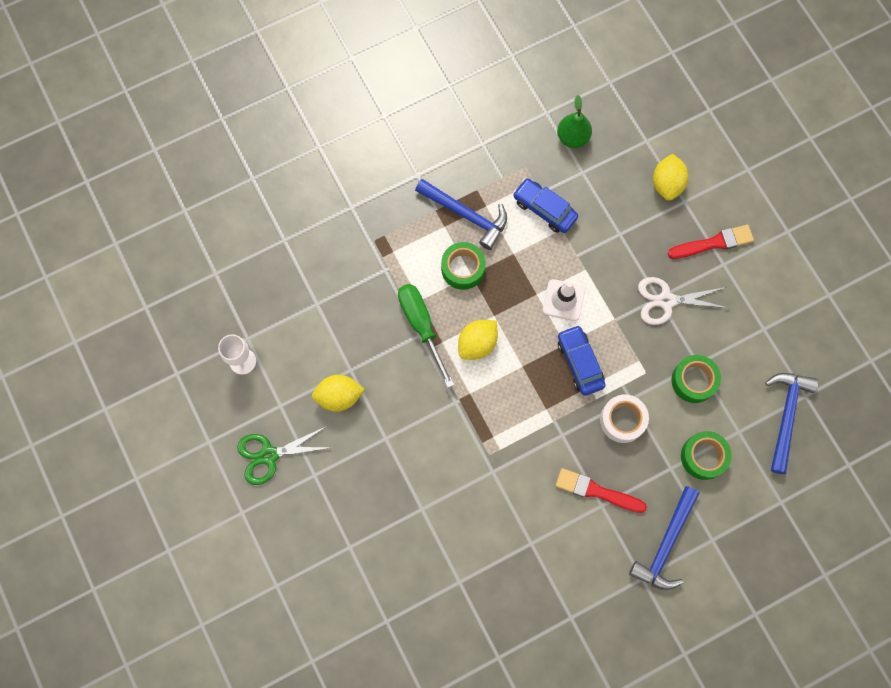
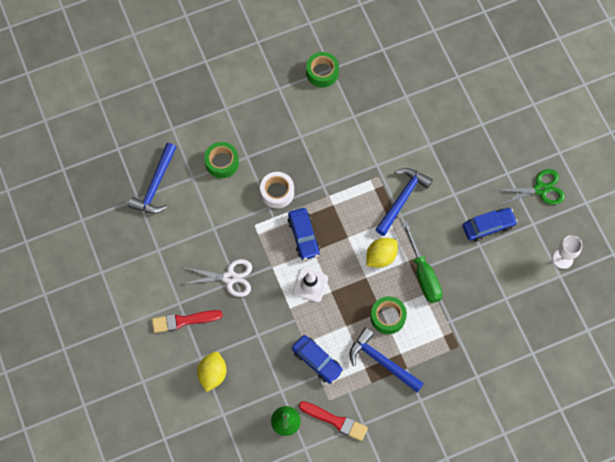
camera: 175 degrees left, 5 degrees down
(339, 396) = (488, 226): yellow lemon -> blue car
(596, 491) = (303, 146): red brush -> red brush (335, 421)
(666, 544) = (259, 107): blue hammer -> blue hammer (402, 199)
(693, 381) = (219, 216): green tape -> green tape (322, 72)

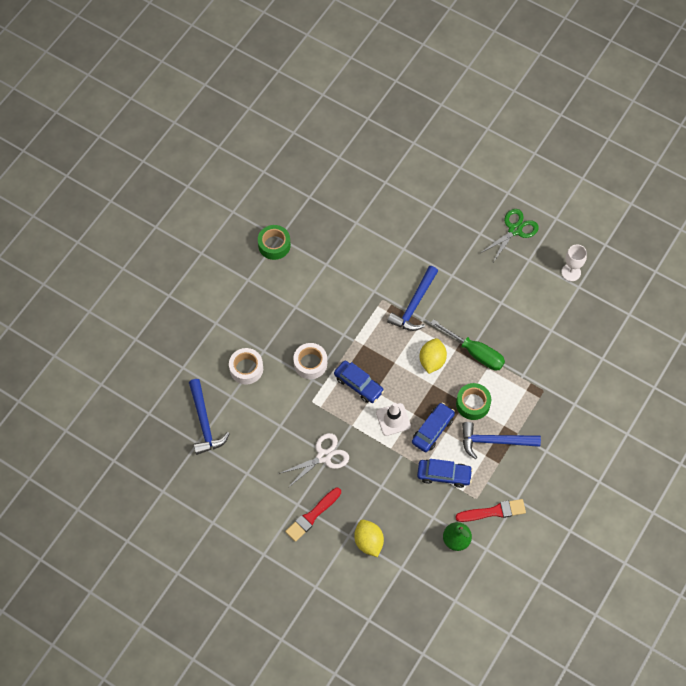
camera: 35 degrees left, 5 degrees down
(222, 162) = (246, 369): green tape -> white tape
(402, 199) = (414, 305): blue hammer -> blue hammer turned 150 degrees counterclockwise
(488, 226) = (497, 284): blue car -> blue car (433, 430)

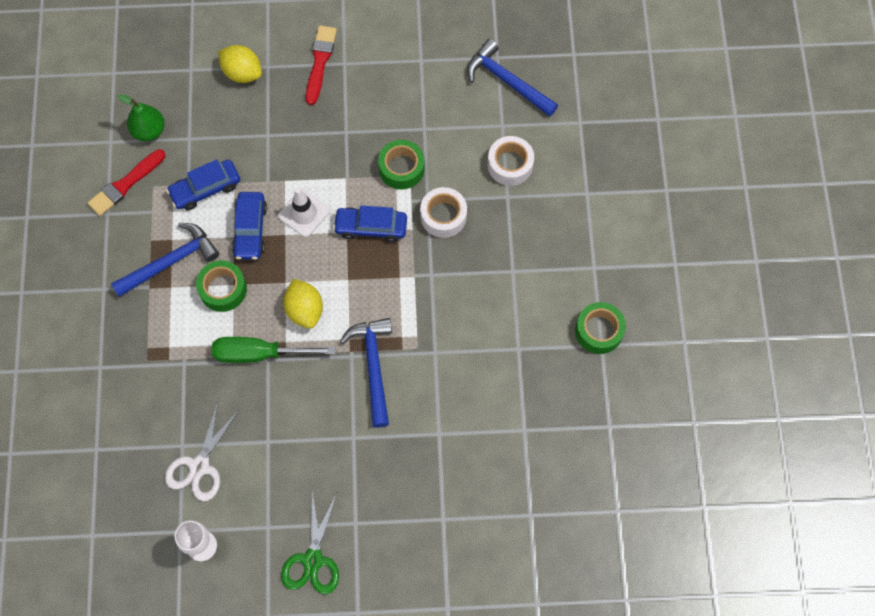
camera: 145 degrees right, 5 degrees up
(313, 409) = (401, 168): none -> green tape
(324, 456) = (352, 126): white scissors -> white scissors (199, 466)

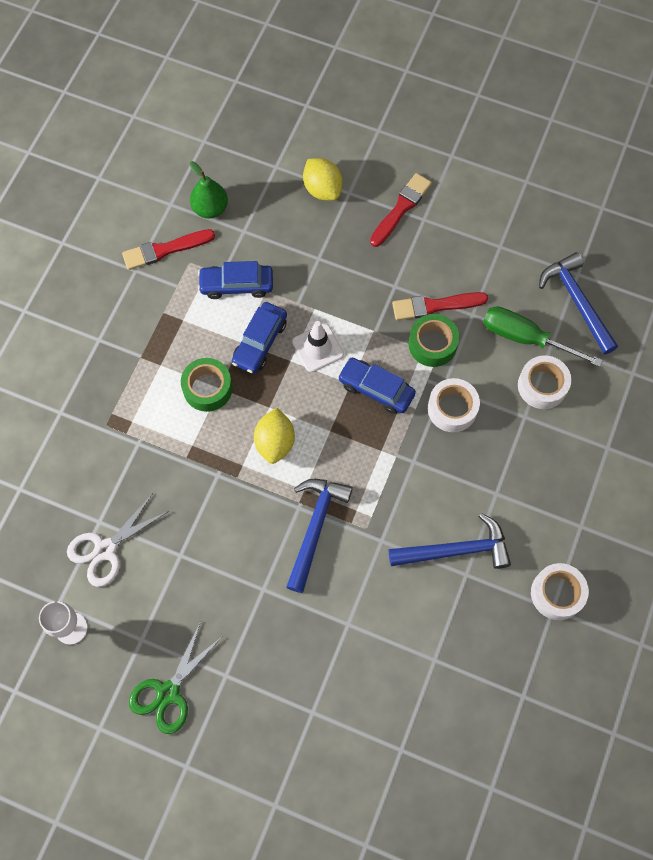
camera: 25 degrees right, 0 degrees up
(170, 261) = (172, 340): blue hammer -> blue hammer (456, 550)
(259, 354) = (212, 465): green screwdriver -> green screwdriver (525, 338)
(388, 134) = (435, 306): none -> red brush
(599, 331) = (557, 593): green tape -> white tape

